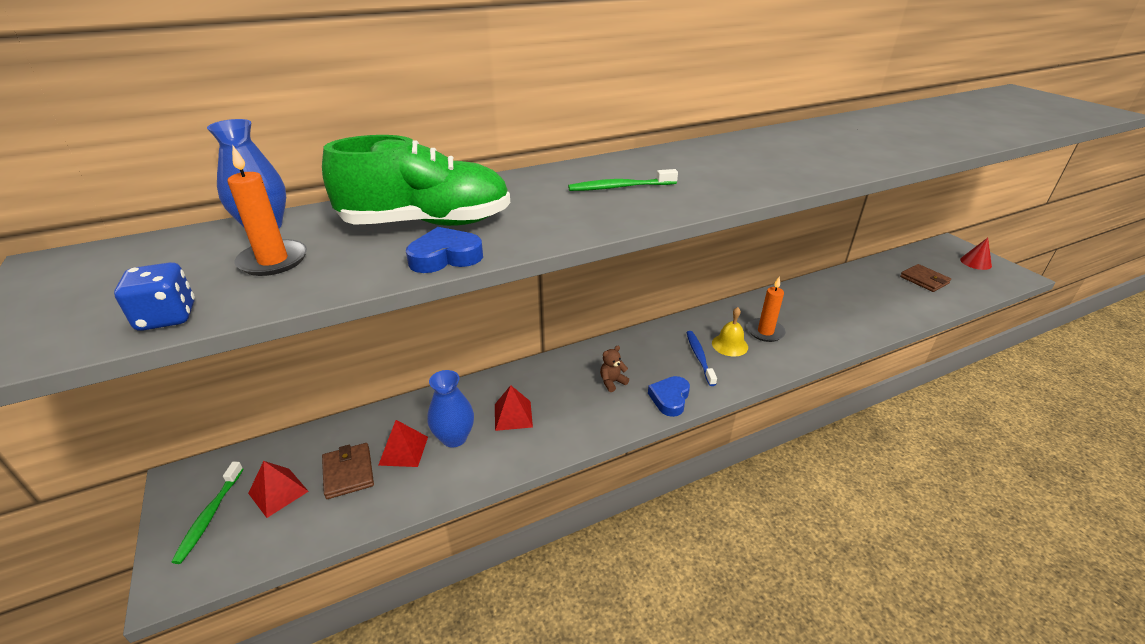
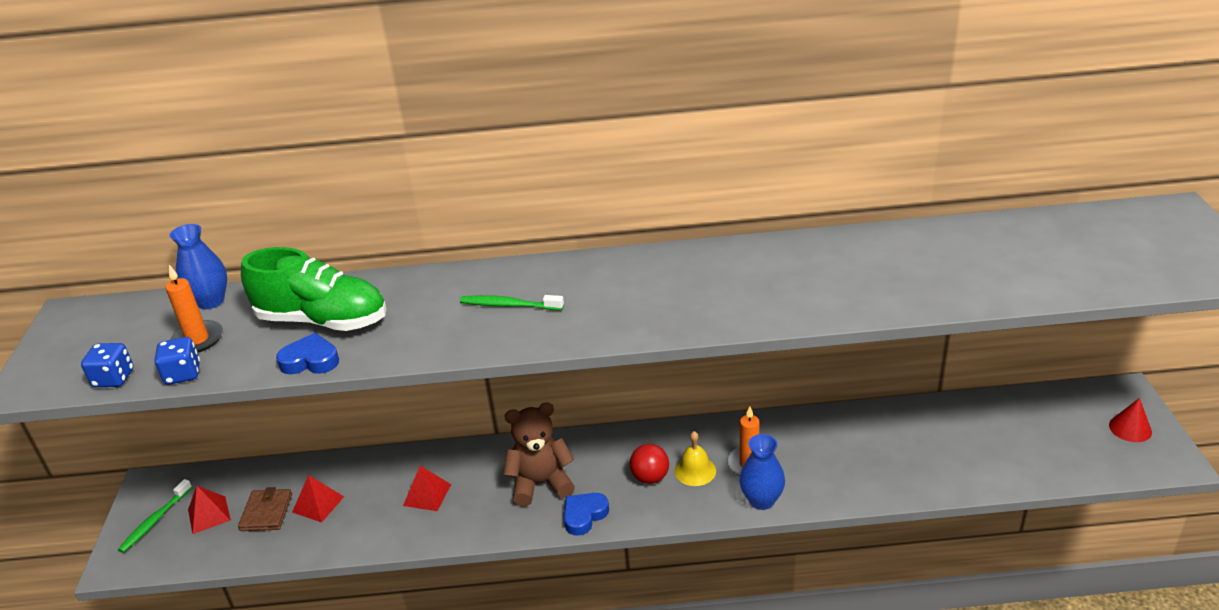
camera: 25 degrees right, 0 degrees up
(276, 296) = (183, 374): none -> blue dice
(454, 438) = (365, 503): blue vase -> blue vase (761, 500)
(612, 382) = (540, 483): brown teddy bear -> brown teddy bear, size x2.17
(699, 357) = (650, 477): blue toothbrush -> red ball
(924, 280) = (1023, 439): brown wallet -> none

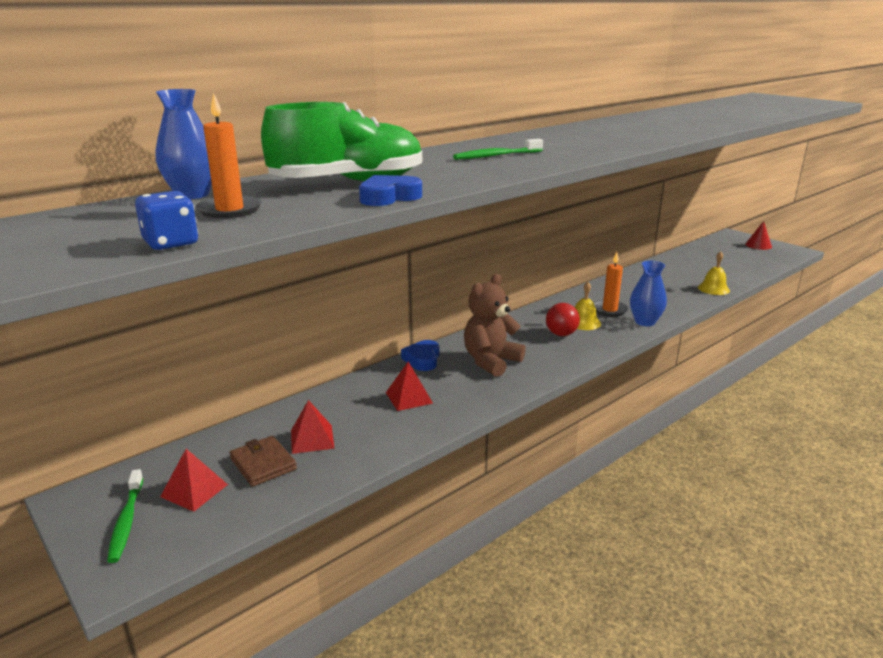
camera: 40 degrees left, 10 degrees down
(183, 374) = (261, 226): blue dice -> none
(584, 515) = (550, 366): blue heart -> blue heart (422, 359)
(926, 484) = (713, 289): none -> yellow bell

